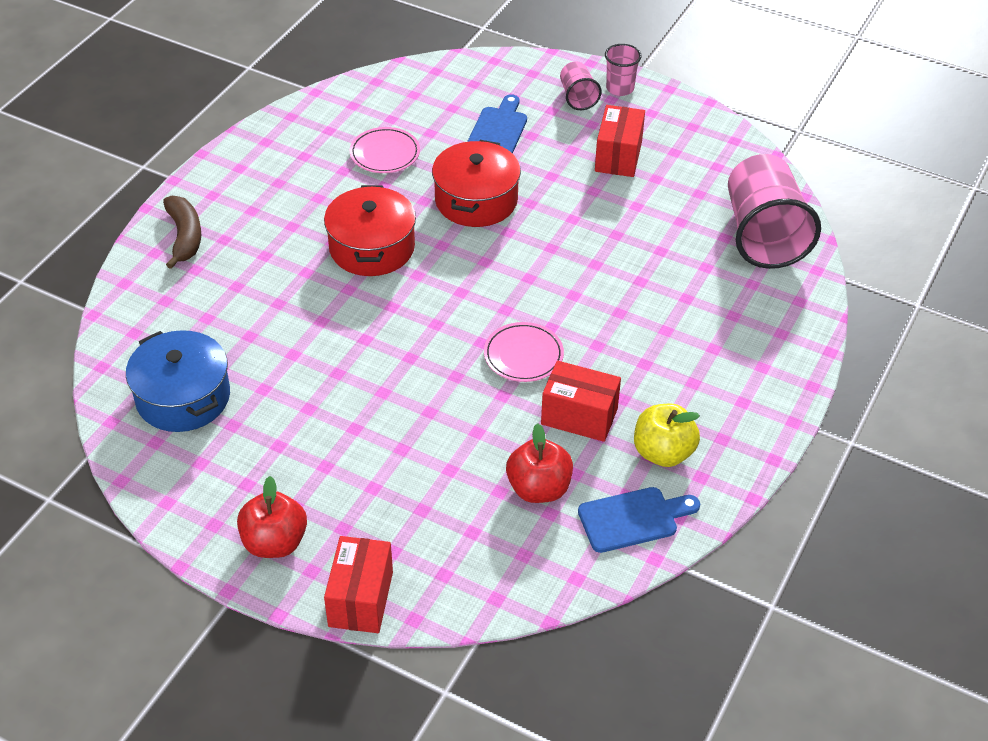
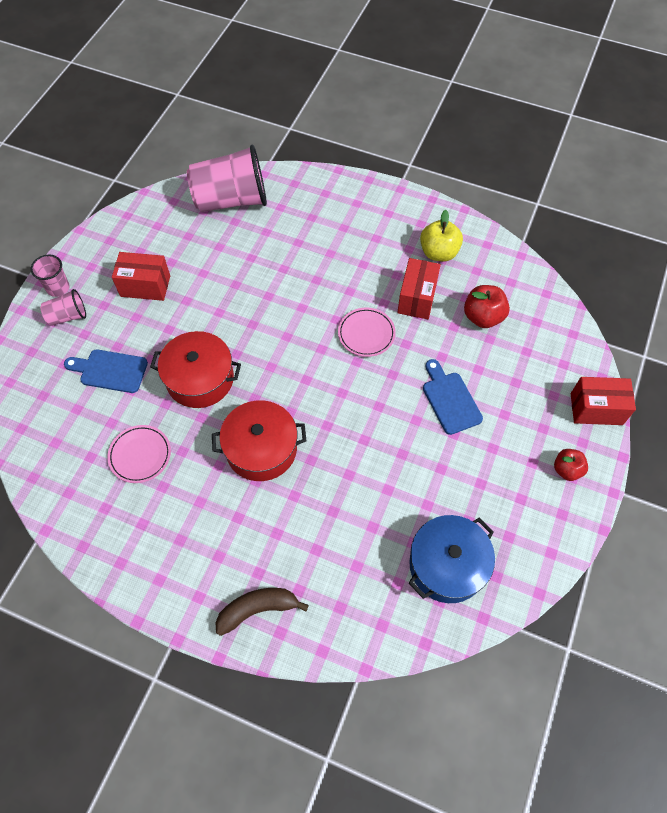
camera: 95 degrees left, 15 degrees up
(275, 542) = (567, 469): red apple -> red apple, size x0.67
(633, 519) = (494, 266): blue cutting board -> blue cutting board (450, 400)

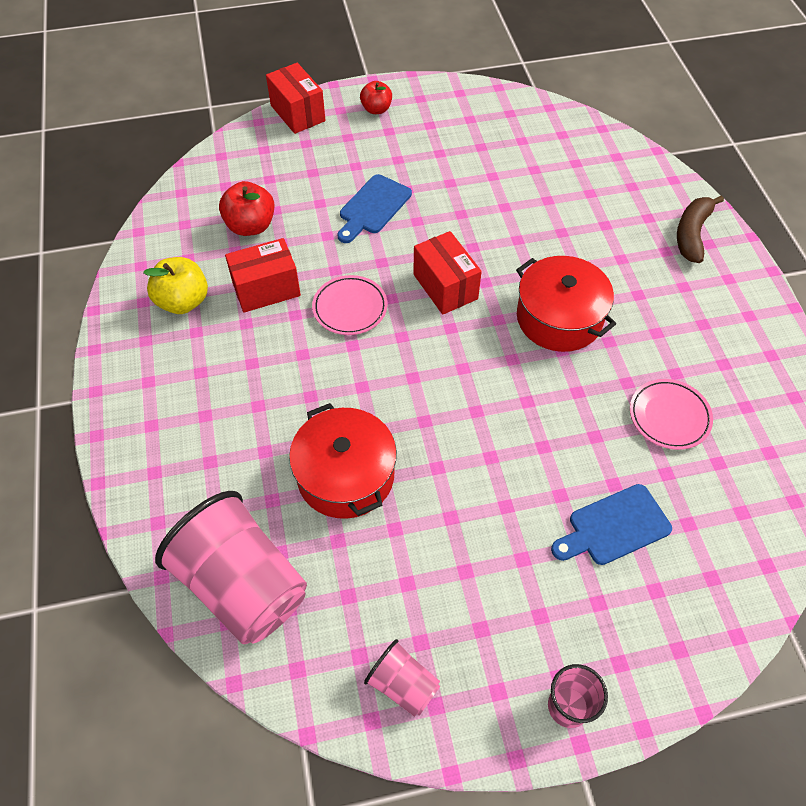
camera: 125 degrees left, 5 degrees down
(68, 316) = (595, 649): pink cup -> pink cup (403, 685)
(110, 371) = (614, 527): blue cutting board -> blue cutting board turned 90 degrees clockwise
(145, 286) = (470, 585): red box -> red box (445, 286)
(200, 379) = (537, 424): red pot -> red pot (345, 475)
(257, 609) = (692, 234): brown banana -> brown banana turned 75 degrees clockwise
(447, 565) = (530, 142): blue pot -> none

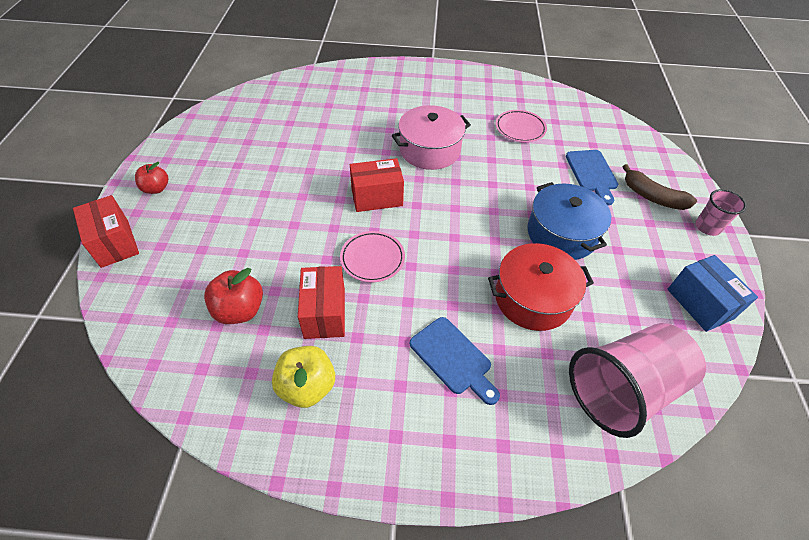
camera: 75 degrees left, 5 degrees down
(298, 113) = (115, 243): red box -> red box turned 75 degrees clockwise
(373, 207) = (271, 218): blue cutting board -> blue cutting board (453, 358)
(403, 685) = (700, 303): pink cup -> blue box
(467, 496) = (561, 234): none -> blue pot
(559, 318) = (430, 150): red pot -> pink pot
(692, 234) = (387, 77): brown banana -> brown banana (652, 197)

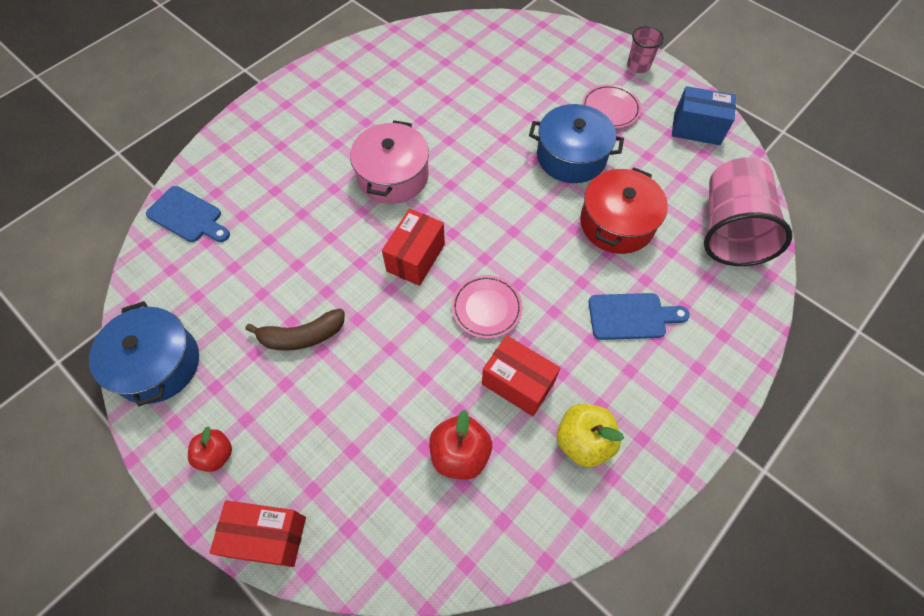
camera: 50 degrees left, 10 degrees up
(198, 132) = (157, 364): none -> blue pot
(520, 128) = (430, 92): pink plate -> pink plate (610, 109)
(592, 173) = (527, 87): blue cutting board -> blue cutting board (188, 216)
(652, 197) = (584, 71): brown banana -> brown banana (302, 336)

